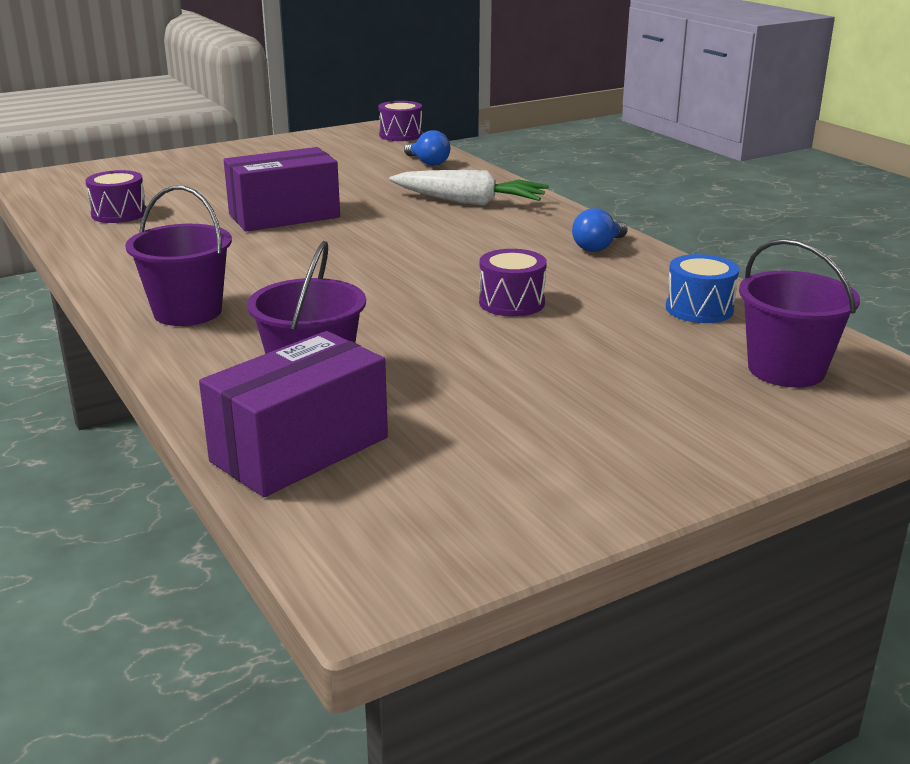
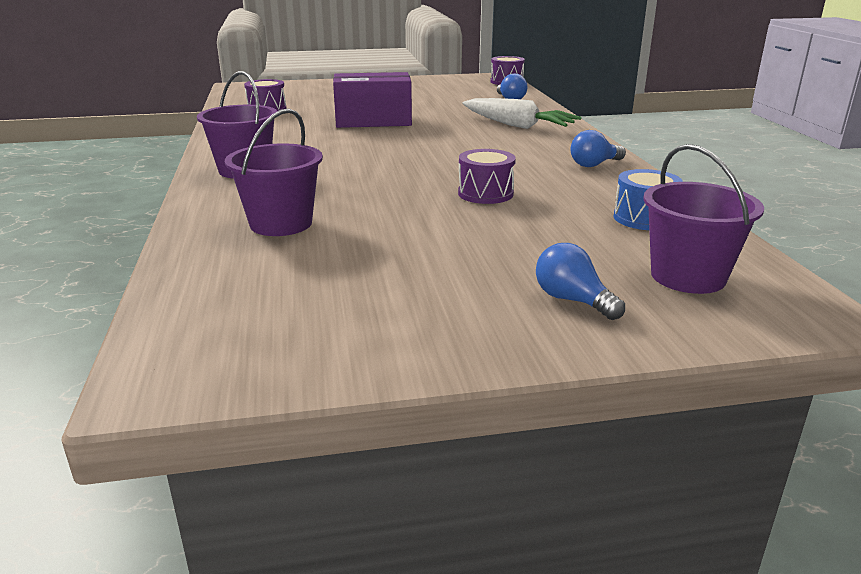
camera: 20 degrees right, 0 degrees up
(300, 449) = (220, 270): purple box -> none
(701, 415) = (572, 300): none -> blue light bulb

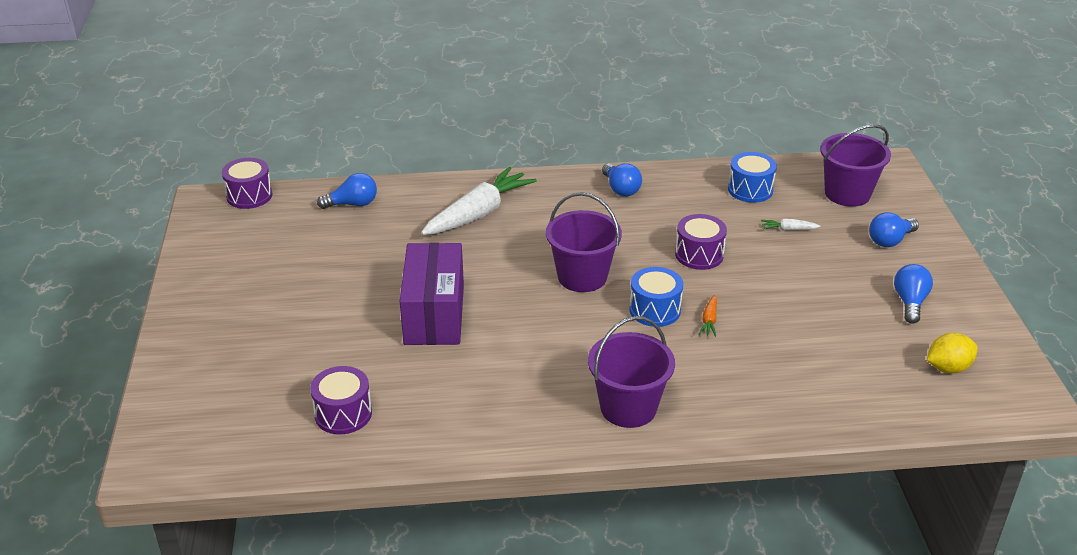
camera: 85 degrees left, 10 degrees up
(260, 319) = (948, 368): none -> yellow lemon
(281, 224) = (780, 370): purple bucket -> purple bucket (582, 277)
(367, 196) = (709, 320): none -> orange carrot
(384, 177) = (655, 310): none -> blue drum
(413, 303) = (910, 302): none -> blue light bulb
(563, 236) = (788, 229): none -> white carrot

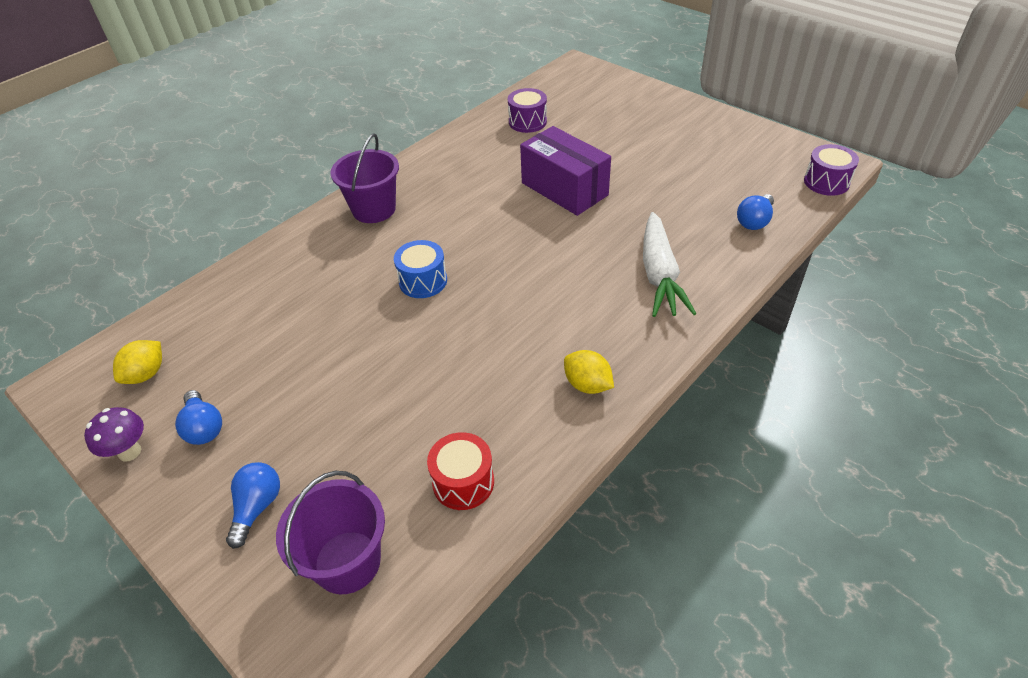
camera: 140 degrees right, 10 degrees up
(582, 277) = (507, 273): purple bucket -> none
(621, 189) = (587, 385): blue light bulb -> yellow lemon
(699, 255) = (437, 355): purple drum -> none
(709, 320) = (373, 298): orange carrot -> none
(750, 190) = (463, 482): blue drum -> red drum
(788, 229) = (378, 447): white carrot -> none
(975, 316) = (129, 452): none -> purple mushroom

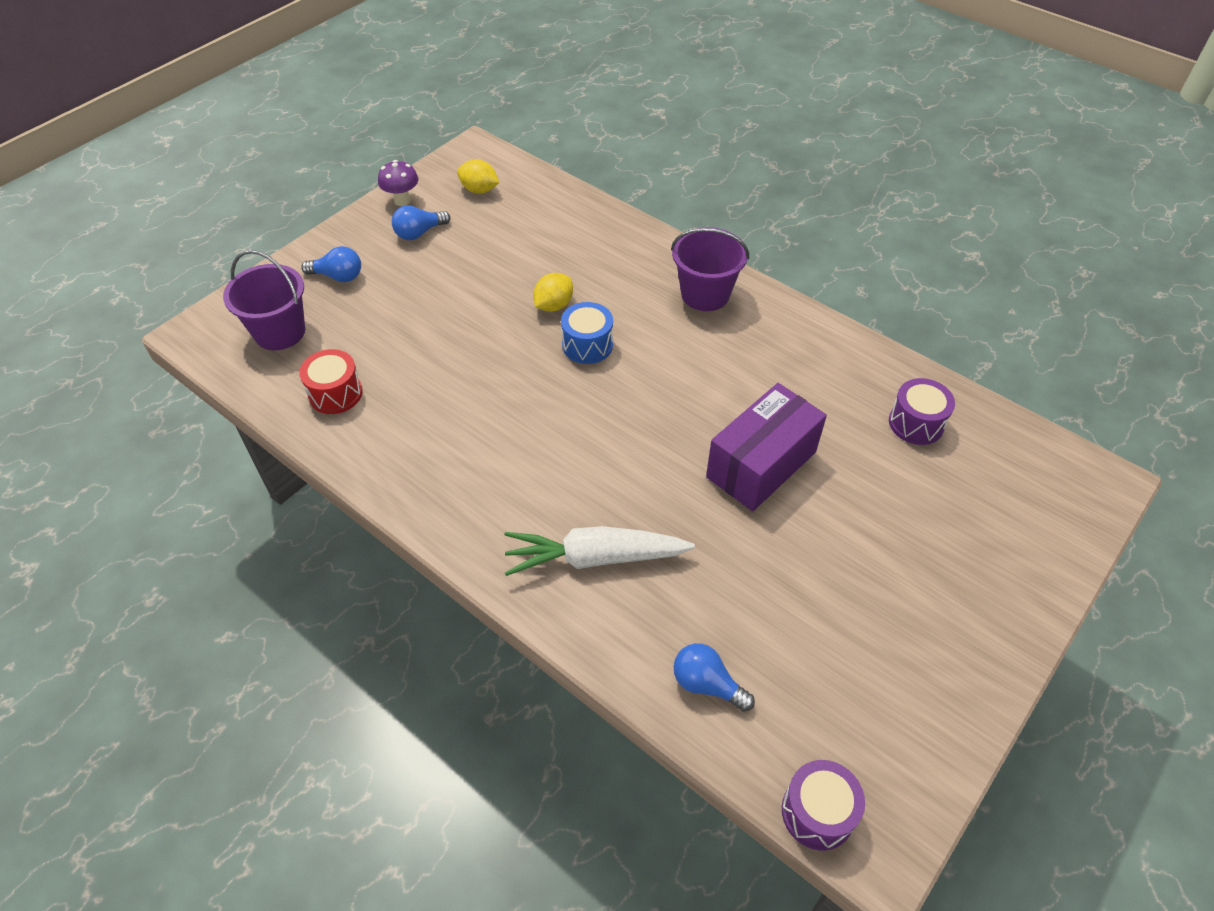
camera: 85 degrees right, 5 degrees up
(587, 385) = (430, 482): yellow lemon -> yellow lemon (554, 305)

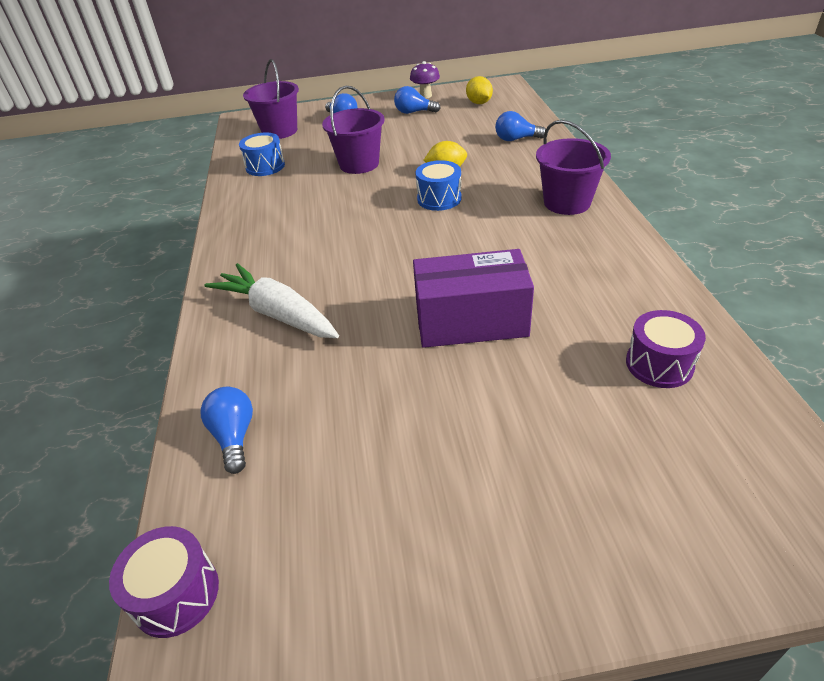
camera: 45 degrees right, 10 degrees down
(335, 393) = (265, 166): red drum -> blue drum
(448, 338) = (359, 164): none -> purple bucket
(576, 230) = (516, 139): none -> blue light bulb

